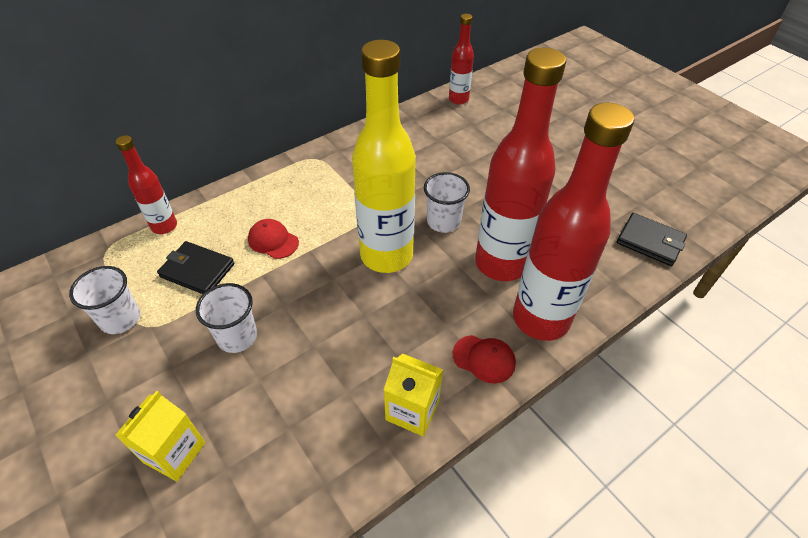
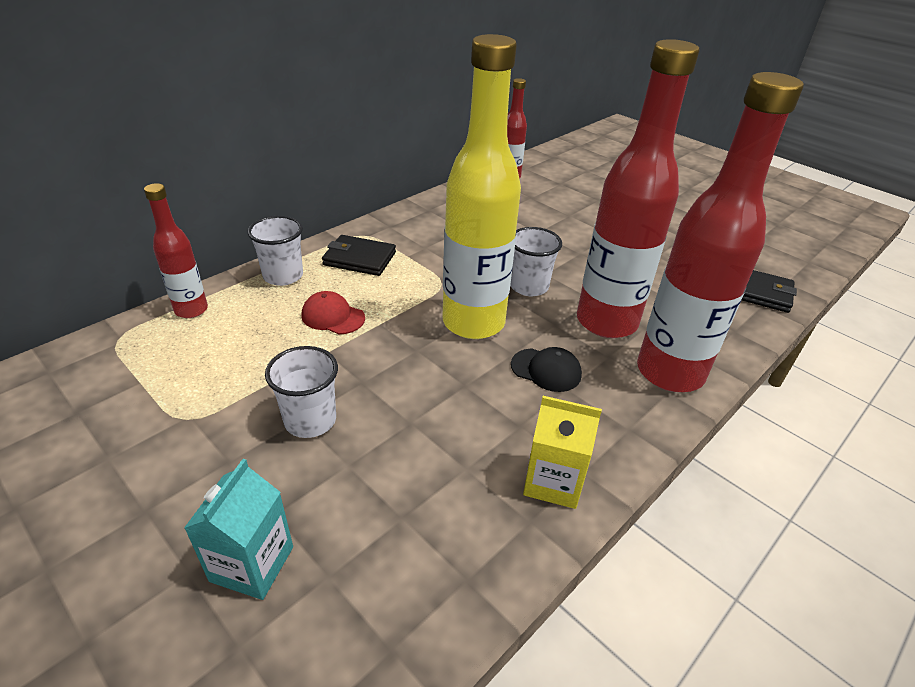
camera: 10 degrees left, 10 degrees down
(120, 319) = (149, 413): white cup -> white cup (283, 276)
(174, 452) = (252, 564): yellow carton -> turquoise carton
(197, 270) = (243, 353): black wallet -> black wallet (359, 259)
(435, 307) = (546, 370): none -> black cap
(484, 359) = (620, 418): red cap -> none

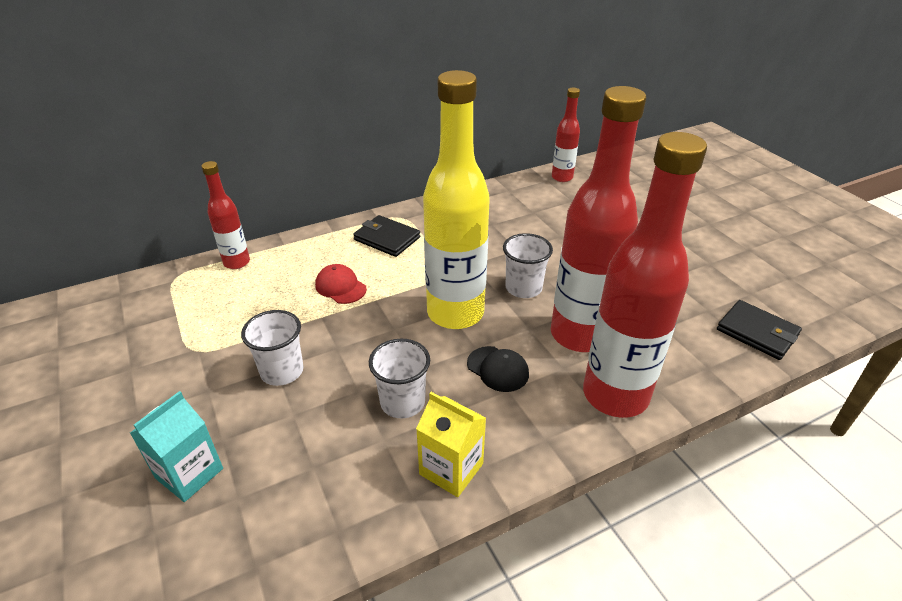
camera: 20 degrees right, 0 degrees up
(283, 276) = (318, 244): white cup -> white cup (402, 402)

